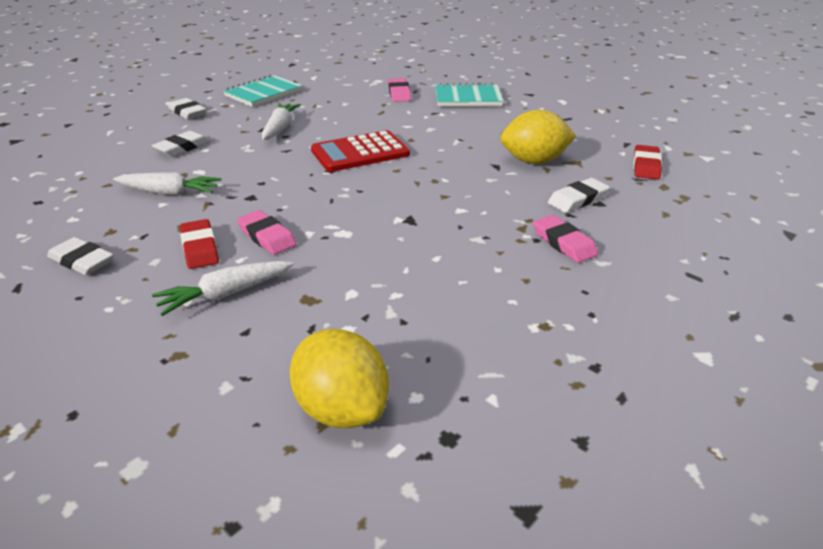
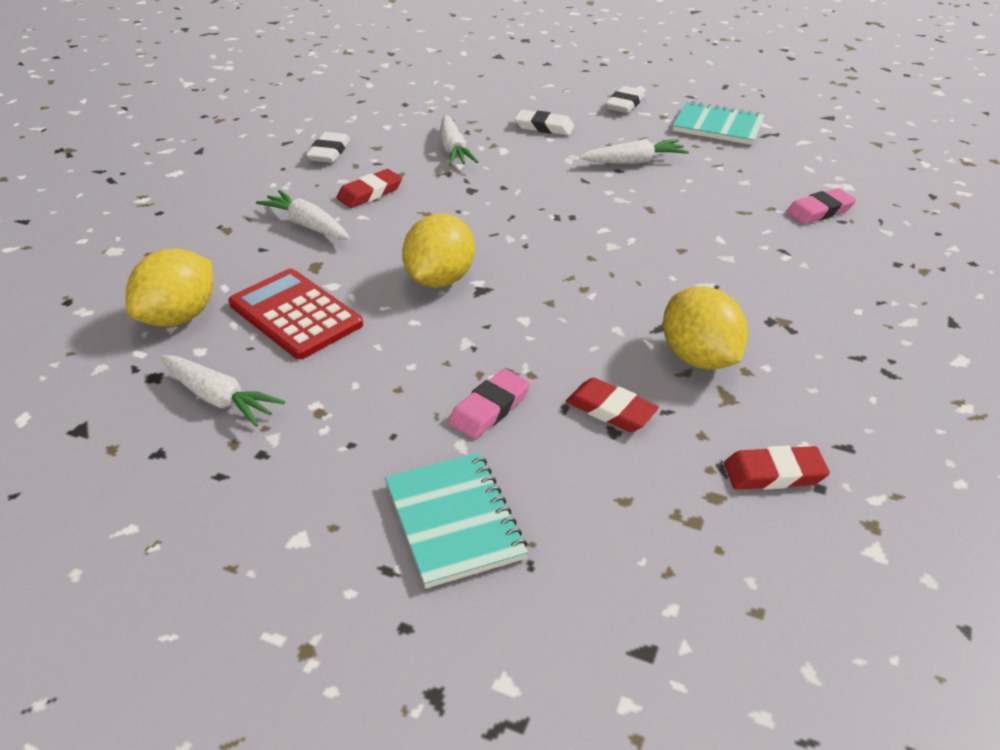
camera: 70 degrees right, 5 degrees up
(267, 237) = (404, 218): pink eraser -> none
(360, 152) = (615, 224): red calculator -> red calculator (295, 314)
(382, 235) = (439, 280): none -> yellow lemon
(468, 98) = (867, 268): turquoise notebook -> turquoise notebook (454, 521)
(506, 387) = (219, 398): none -> white carrot
(577, 199) = (610, 410): white eraser -> red eraser

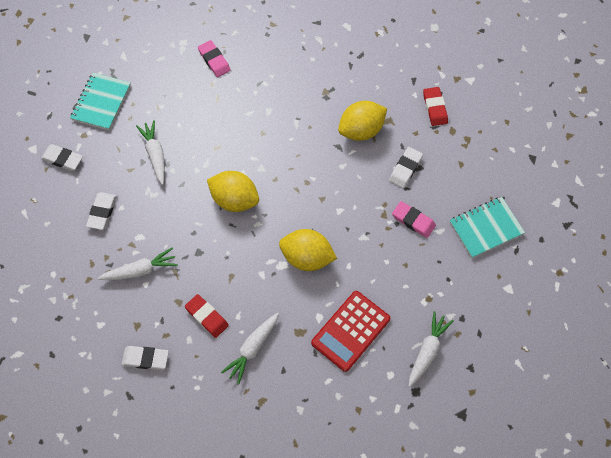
camera: 95 degrees left, 25 degrees up
(179, 317) = (361, 397): yellow lemon -> yellow lemon (234, 200)
(610, 410) = (405, 169): red eraser -> white eraser

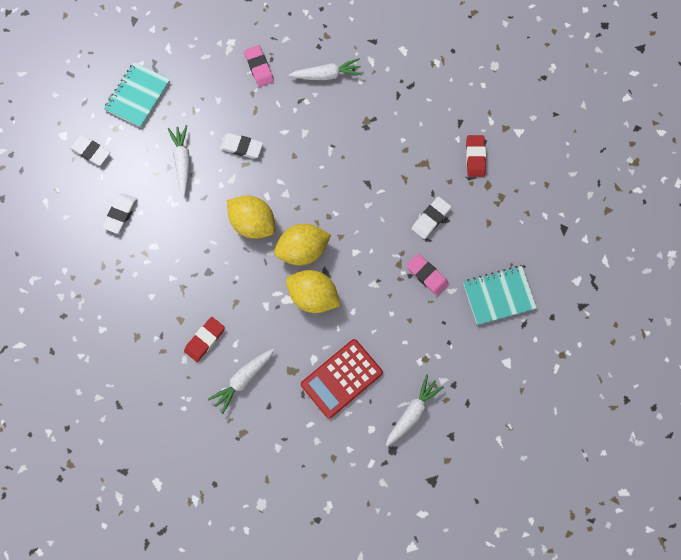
camera: 10 degrees right, 10 degrees up
(140, 270) = (149, 281): white carrot -> white carrot (327, 75)
(145, 358) = (139, 371): white eraser -> white eraser (241, 147)
(207, 317) = (205, 340): red eraser -> red eraser turned 75 degrees clockwise
(361, 130) = (394, 169): yellow lemon -> yellow lemon (303, 250)

